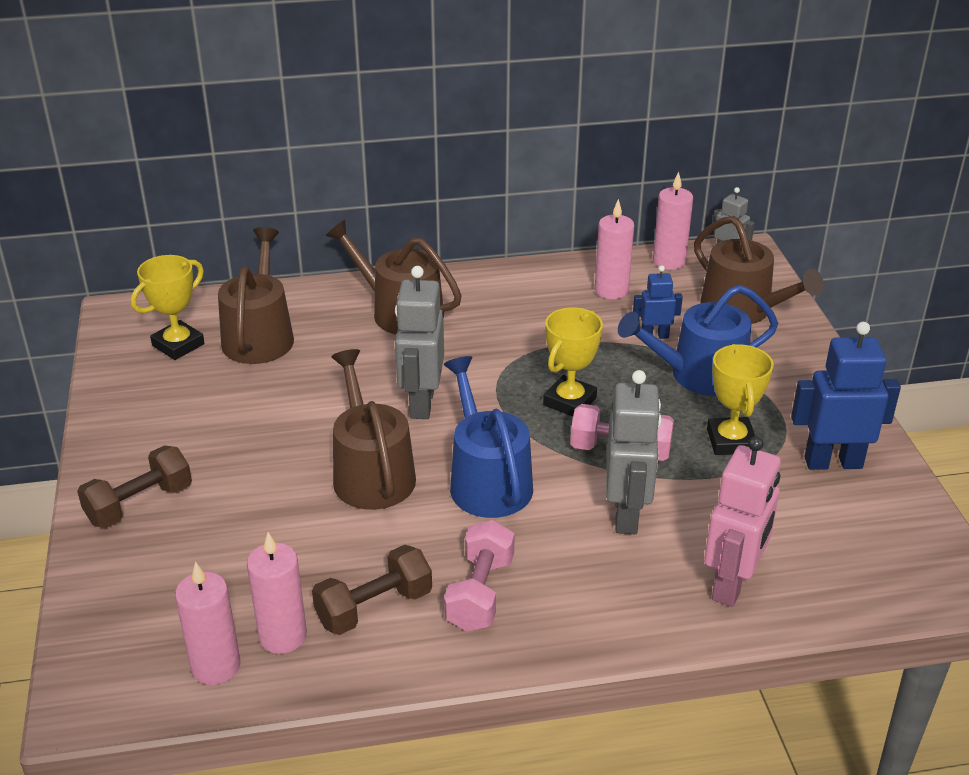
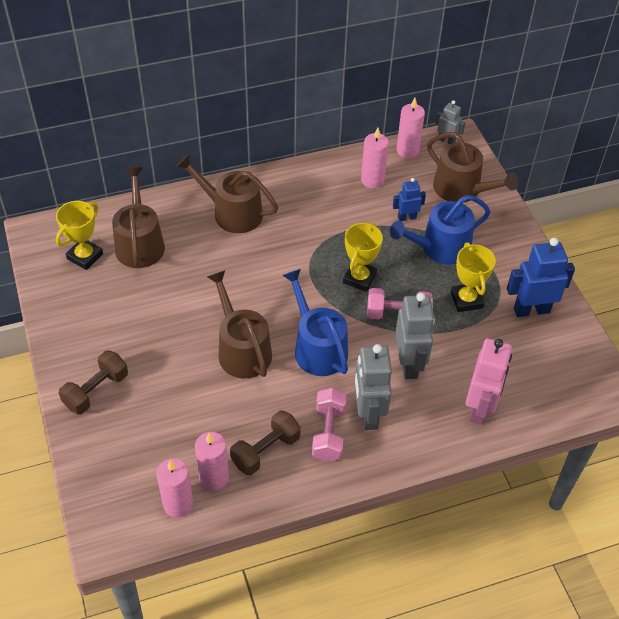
camera: 10 degrees left, 15 degrees up
(421, 403) = (262, 290): grey robot -> grey robot (368, 414)

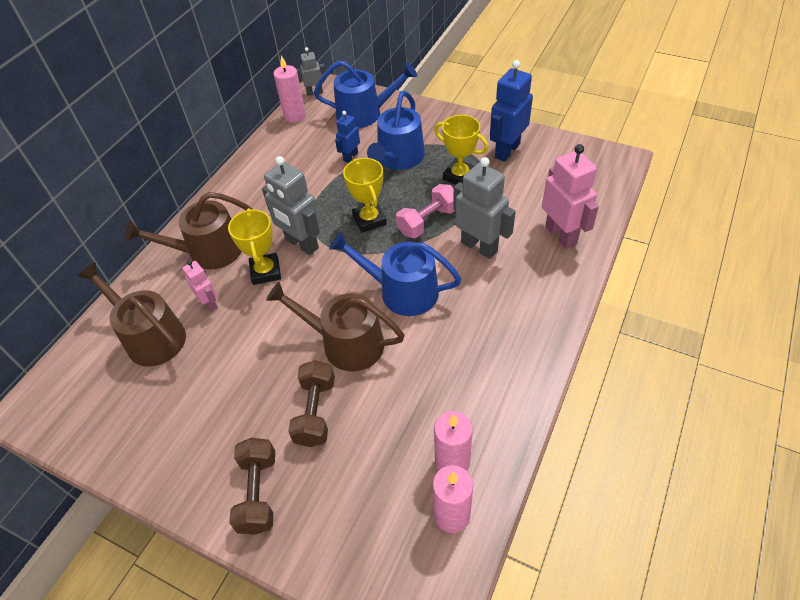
camera: 40 degrees left, 0 degrees up
(85, 256) = (107, 389): yellow trophy -> yellow trophy (265, 272)
(194, 250) = (209, 303): none -> pink robot
(266, 451) = (463, 401): brown dumbbell -> brown dumbbell (315, 412)
(329, 433) = (490, 343): pink dumbbell -> none
(368, 414) = (498, 304): grey robot -> grey robot (301, 244)
(372, 180) = (294, 151): pink candle -> none
(462, 189) = (364, 113): brown watering can -> blue watering can

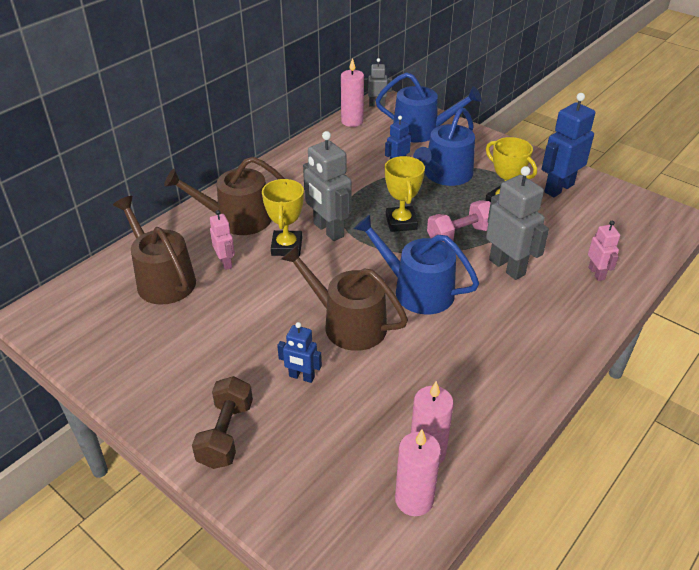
camera: 10 degrees right, 10 degrees down
(315, 412) = (301, 377): brown dumbbell -> blue robot
(561, 235) = (596, 273): pink robot -> pink robot, size x0.55

